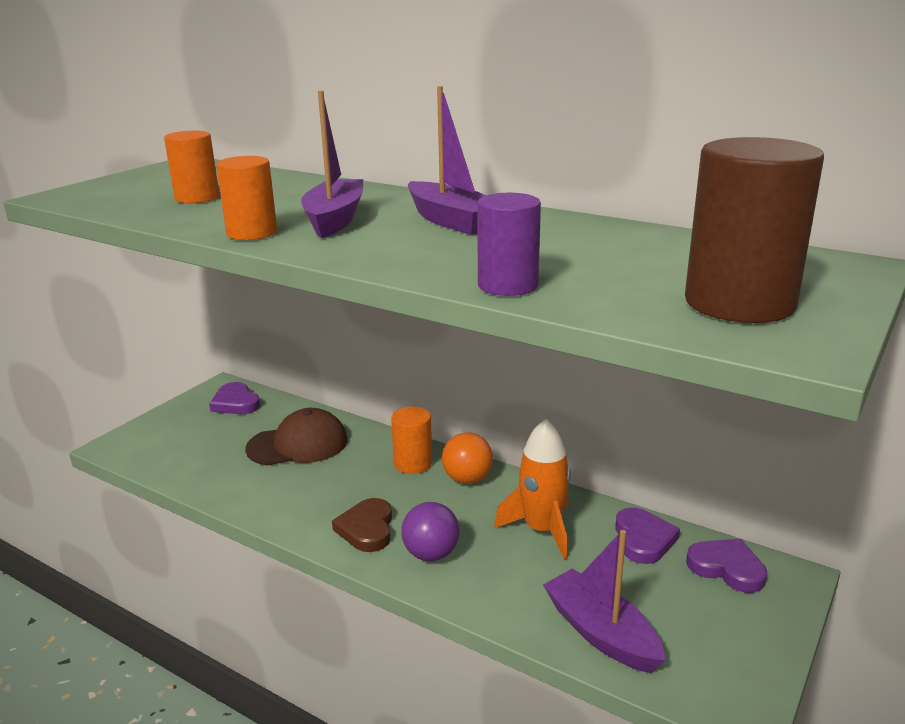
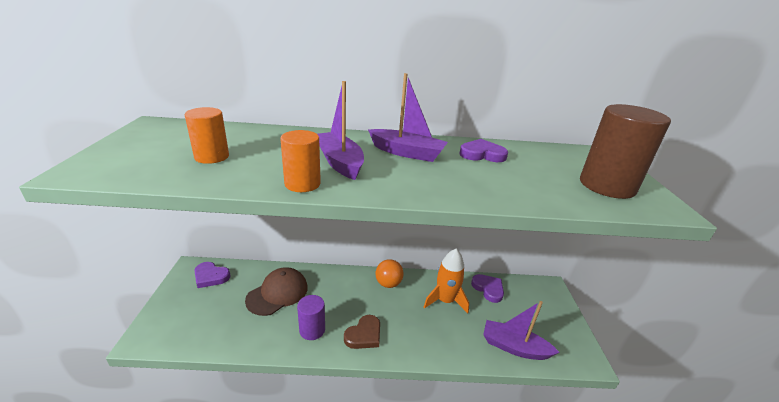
camera: 35 degrees left, 5 degrees up
(367, 529) = (364, 335): brown heart -> brown heart turned 105 degrees counterclockwise
(413, 463) = (353, 283): orange cylinder -> none
(431, 554) = (409, 337): purple ball -> none
(507, 285) = (507, 197): purple cylinder -> purple cylinder (312, 330)
(727, 568) = (528, 291): purple heart -> purple heart (482, 154)

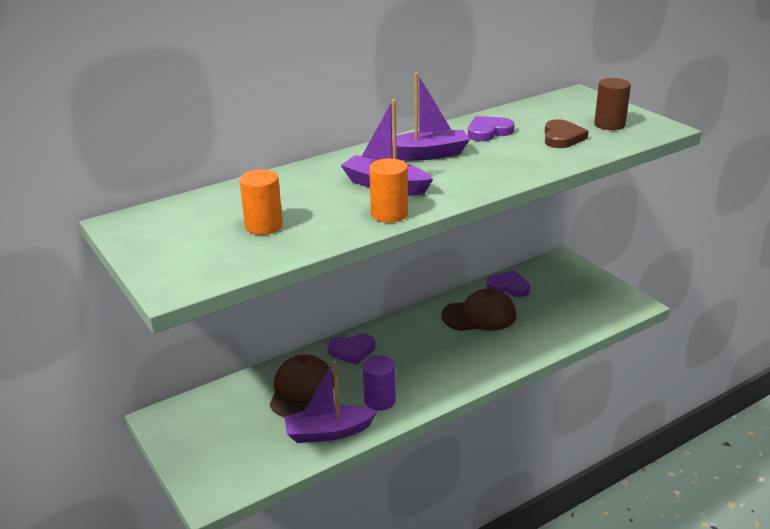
camera: 30 degrees left, 0 degrees up
(211, 276) = (199, 414): purple heart -> purple heart (352, 351)
(364, 335) = (434, 379): brown heart -> brown heart (562, 137)
(388, 283) = (408, 327): orange ball -> none
(445, 300) = (479, 315): orange rocket -> brown cap
(514, 347) = (573, 323): purple boat -> purple boat (328, 432)
(607, 186) = (609, 124): brown cylinder -> brown cylinder, size x0.60

